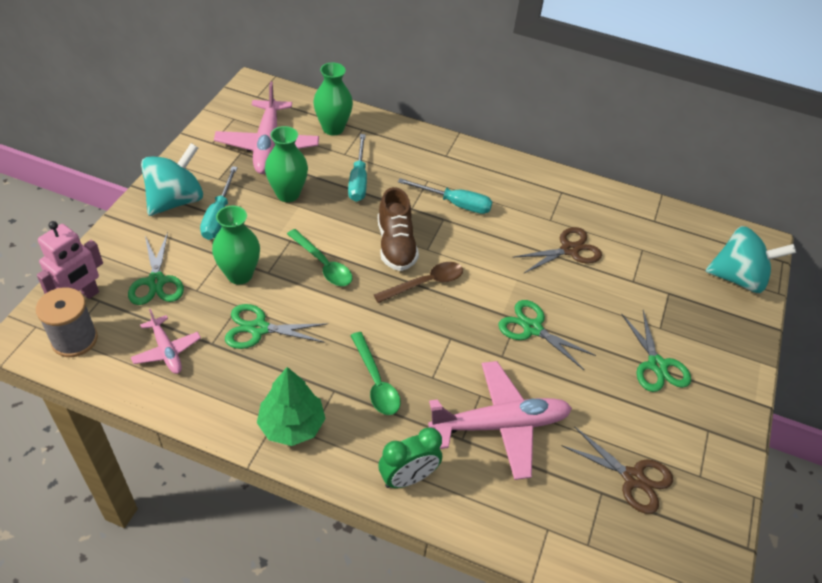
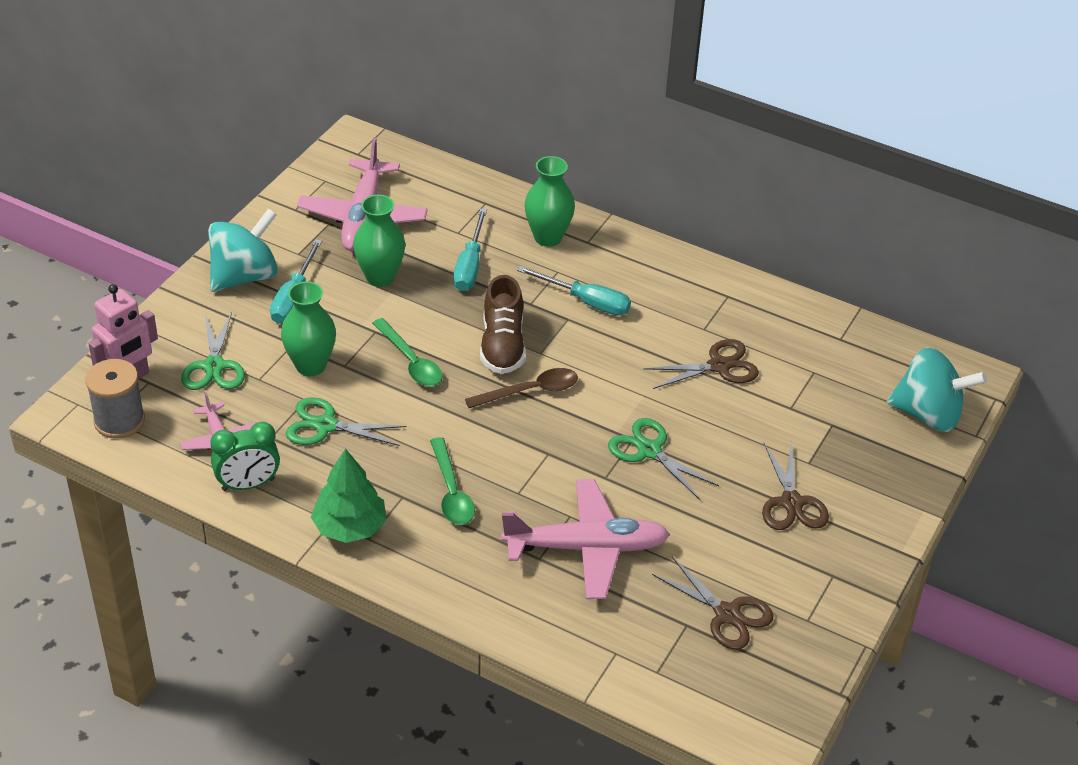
camera: 10 degrees right, 5 degrees down
(333, 128) = (448, 200): green vase -> green vase (548, 237)
(408, 478) = (470, 590): green clock -> green clock (248, 484)
(657, 365) = (791, 502): green scissors -> brown scissors

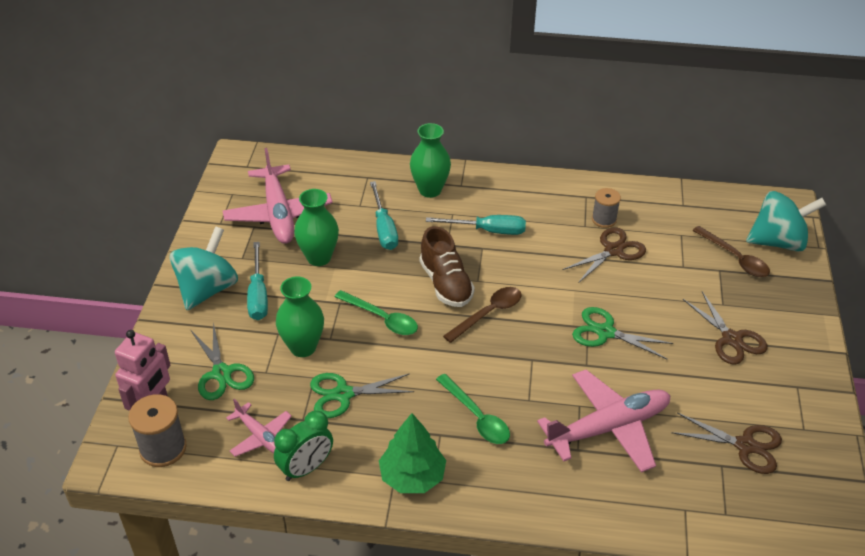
camera: 20 degrees left, 0 degrees up
(731, 328) = (604, 219): none -> grey spool
(860, 417) = (735, 258): none -> brown spoon

